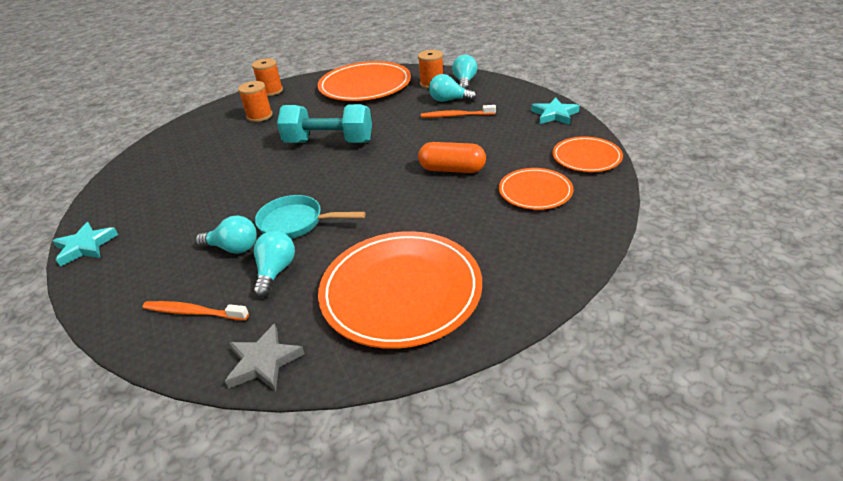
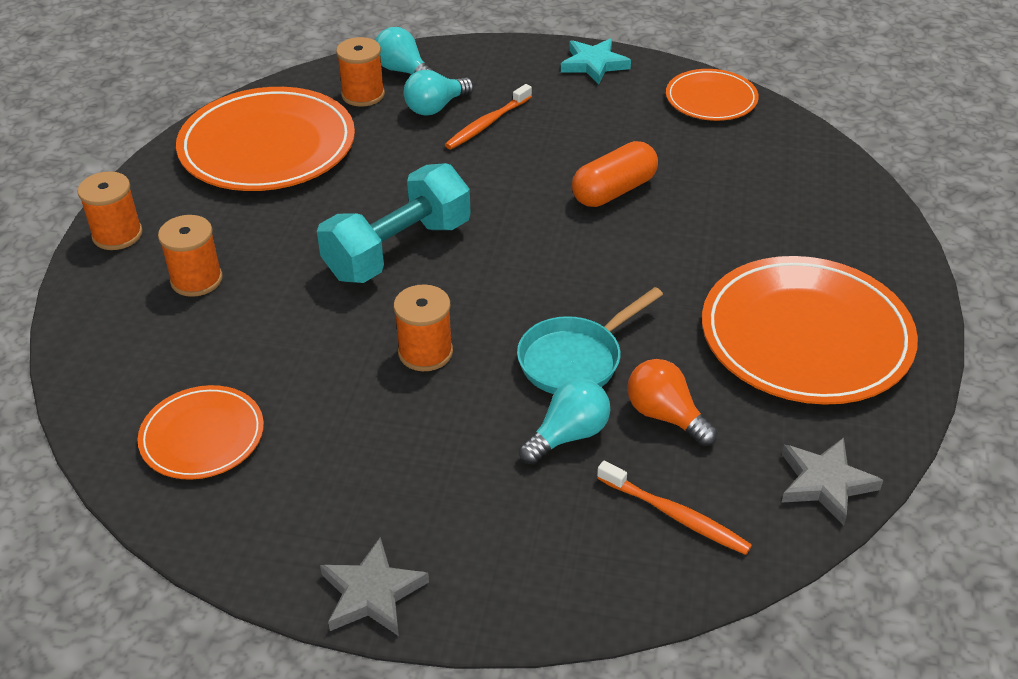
camera: 55 degrees left, 5 degrees up
(85, 246) = (372, 593): turquoise star -> grey star
(194, 312) = (675, 515): orange toothbrush -> orange toothbrush turned 105 degrees counterclockwise
(262, 182) = (425, 352): none -> orange spool
(275, 272) = (665, 416): turquoise light bulb -> orange light bulb
(535, 191) = (733, 164): orange plate -> orange plate (202, 436)

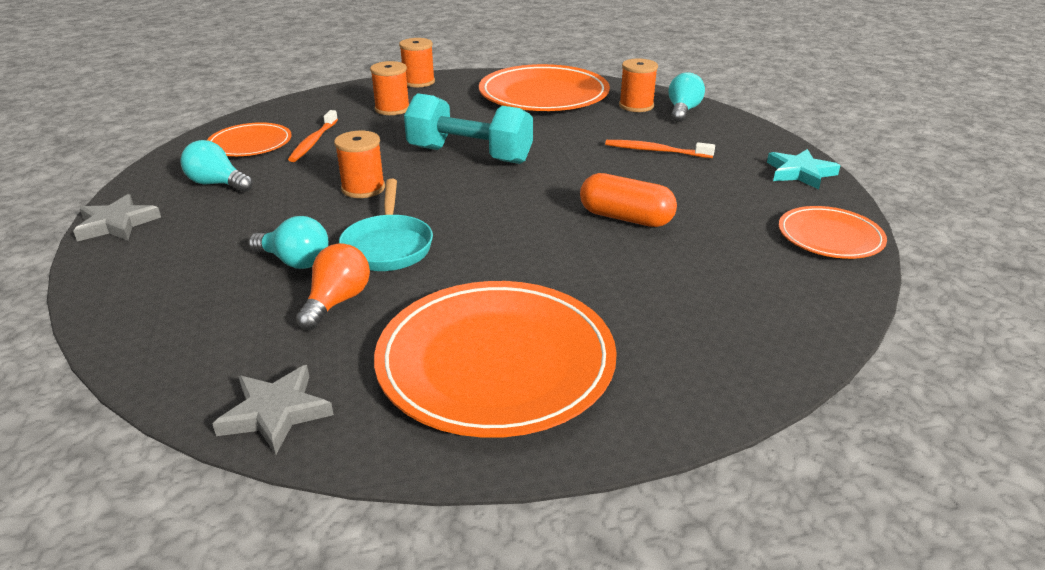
camera: 65 degrees right, 10 degrees down
(436, 107) = (652, 130): turquoise light bulb -> turquoise light bulb (217, 184)
(575, 359) = (388, 246): turquoise pan -> turquoise pan turned 120 degrees counterclockwise
(675, 515) = (212, 330): orange toothbrush -> orange toothbrush (313, 142)

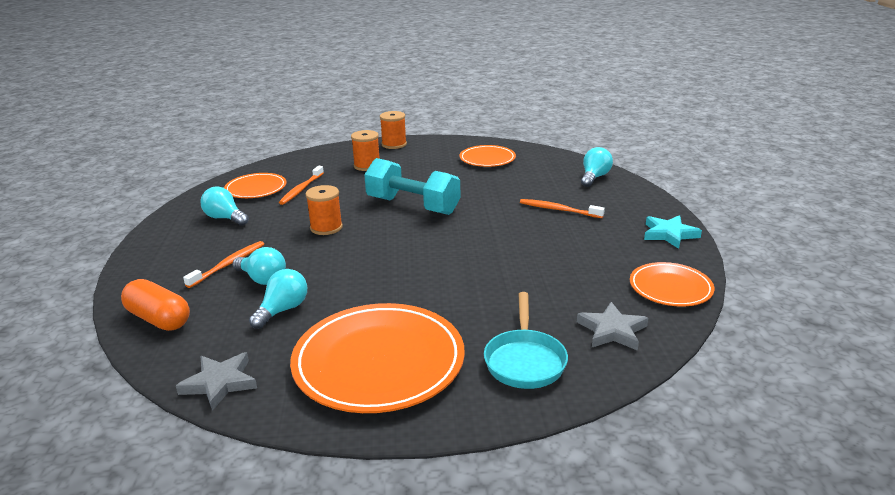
camera: 10 degrees right, 5 degrees down
(116, 224) = (150, 244): grey star -> grey star (612, 331)
(240, 245) = (228, 264): none -> orange toothbrush
(337, 301) = (282, 310): orange light bulb -> turquoise light bulb
(388, 246) = (330, 272): turquoise pan -> turquoise pan (524, 360)
(543, 95) = (487, 159): orange plate -> orange plate, size x0.54
(626, 218) = (514, 262): orange capsule -> orange capsule (159, 319)
(636, 106) = (558, 171): orange spool -> none

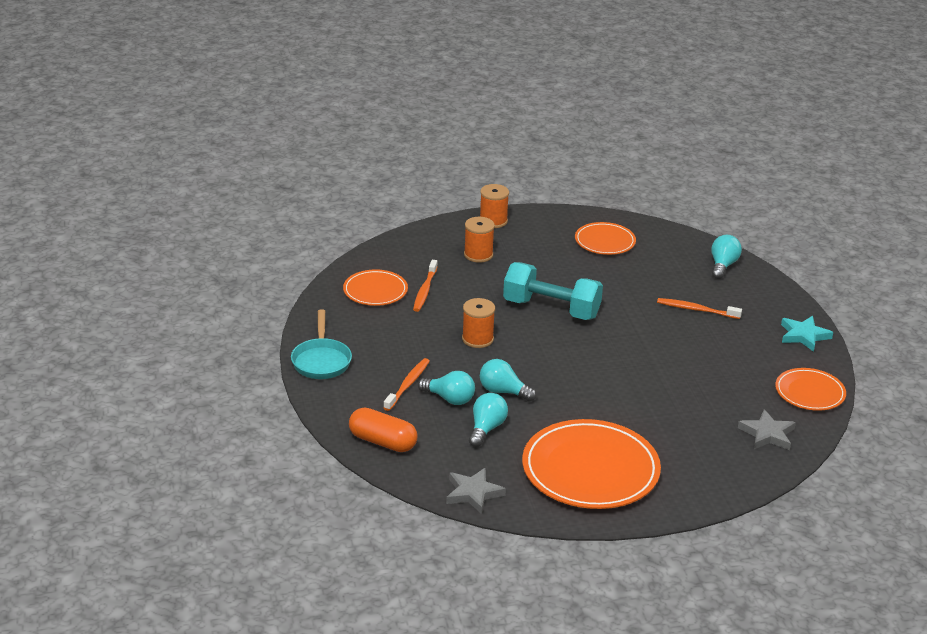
camera: 10 degrees left, 5 degrees up
(225, 218) = (368, 331): turquoise light bulb -> turquoise light bulb (503, 391)
(524, 360) = (704, 462): turquoise pan -> turquoise pan (321, 361)

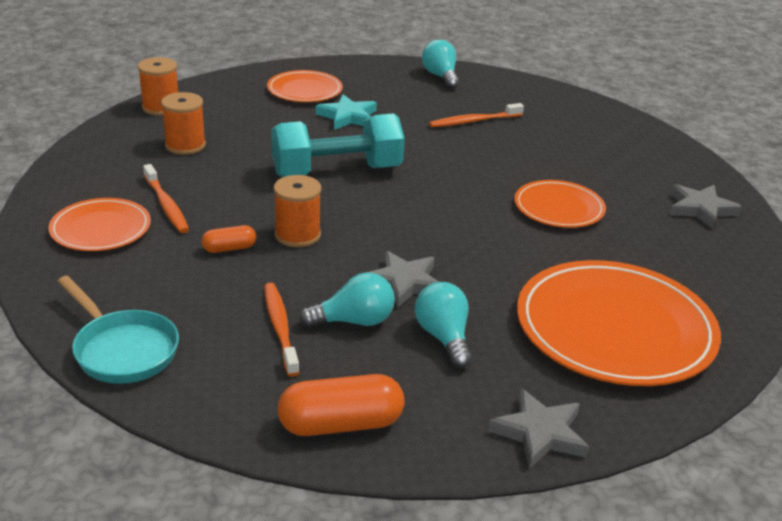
camera: 40 degrees left, 0 degrees up
(430, 331) = (229, 248): none -> orange capsule
(503, 391) = (404, 283): turquoise light bulb -> grey star
(804, 335) = (591, 110): turquoise star -> turquoise star (348, 117)
(810, 392) = (671, 156): orange plate -> orange plate (559, 208)

